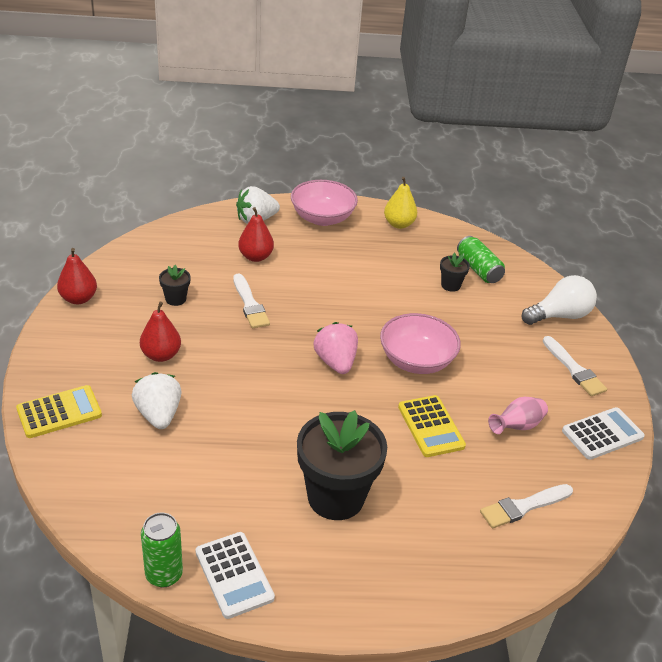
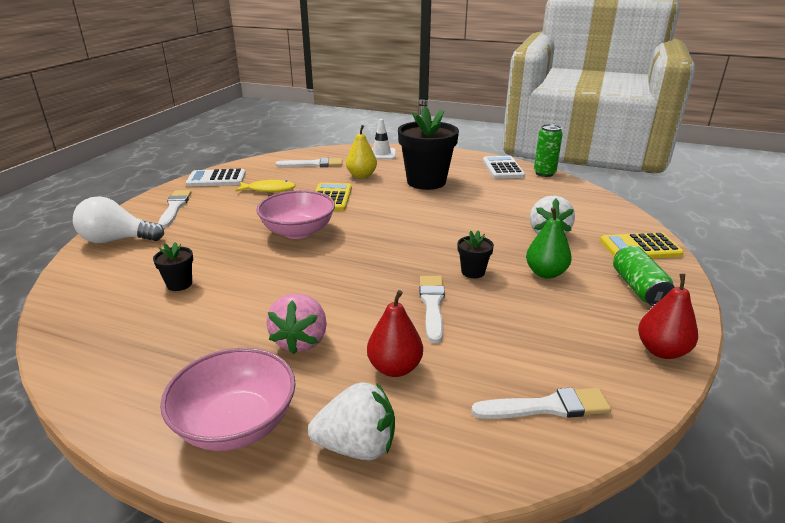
camera: 155 degrees left, 10 degrees down
(160, 252) = (547, 407): none -> white brush
(161, 355) = (545, 273): red pear -> green pear
(175, 299) = (525, 327): black flower pot -> black flower pot (473, 272)
(335, 362) = (372, 242): pink strawberry -> pink strawberry (300, 341)
(399, 224) = (127, 383): yellow pear -> yellow pear (361, 176)
(451, 575) = (381, 154): none -> white traffic cone
(478, 269) = (120, 295): green can -> green can (638, 288)
(517, 426) = (269, 189): pink vase -> yellow fish

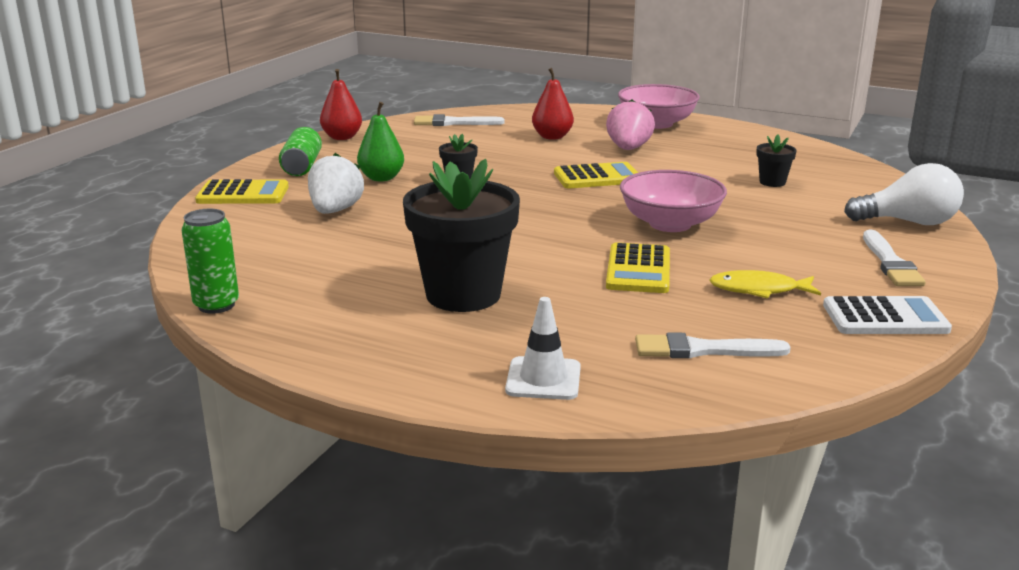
camera: 175 degrees left, 5 degrees down
(345, 284) = (597, 177): none -> yellow calculator
(357, 446) = (578, 117): white strawberry -> none
(361, 176) = (589, 314): yellow pear -> none
(432, 305) = (512, 162): white brush -> none
(502, 168) = (287, 321): white calculator -> none

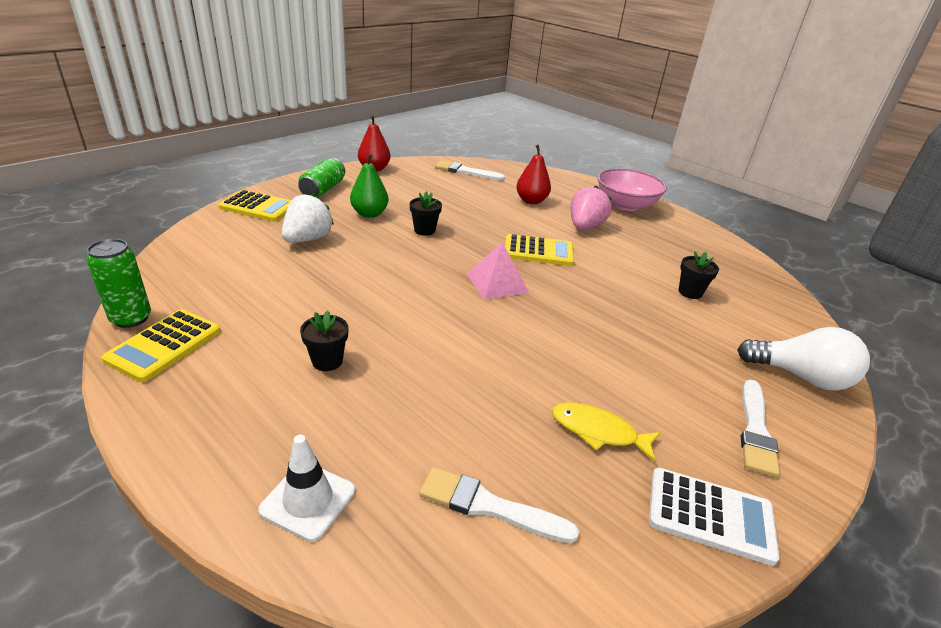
camera: 15 degrees right, 10 degrees up
(463, 295) = (327, 361): black flower pot -> black flower pot, size x0.44
(577, 209) = (497, 283): none -> pink pyramid
(638, 270) = (500, 371): yellow calculator -> yellow calculator (164, 345)
(670, 224) = (566, 320): pink bowl -> none

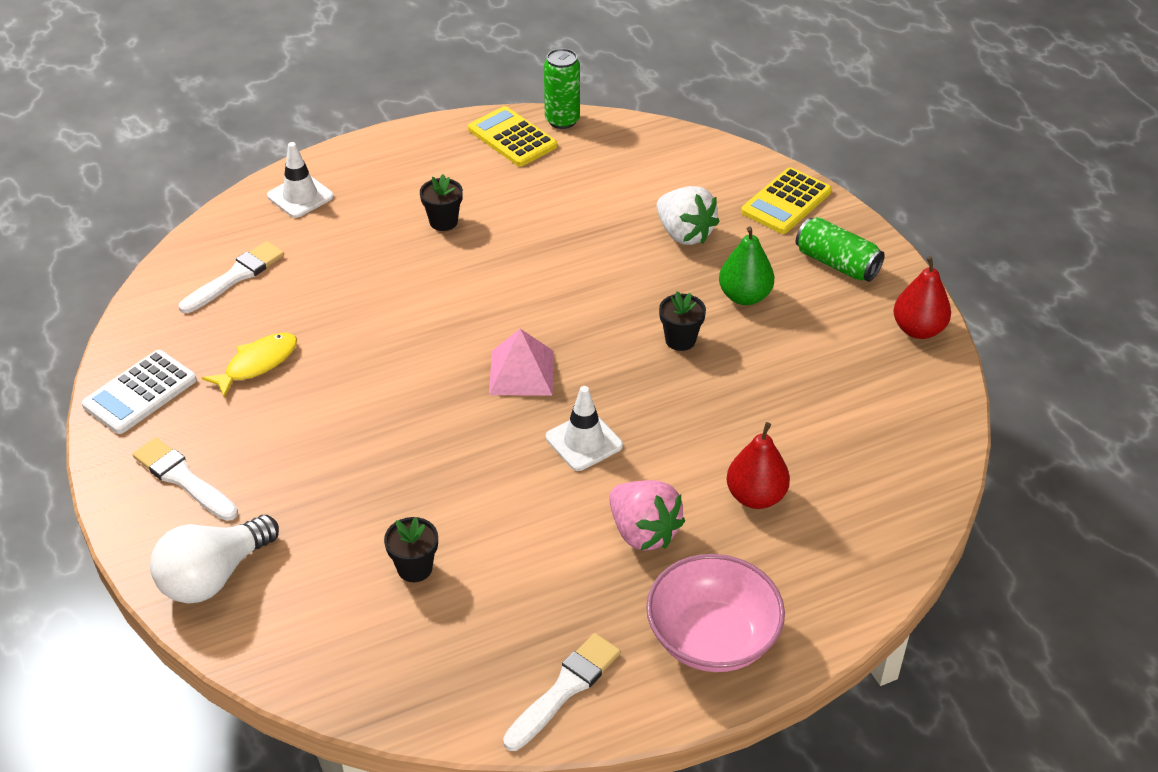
camera: 115 degrees right, 10 degrees up
(466, 172) = (898, 445): white brush -> white brush (565, 689)
(538, 251) = (584, 441): yellow calculator -> white traffic cone

